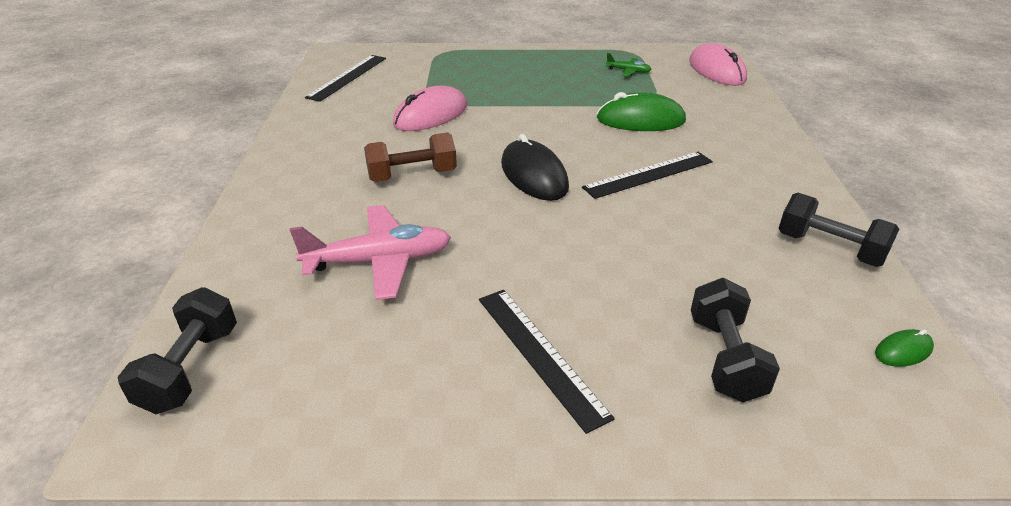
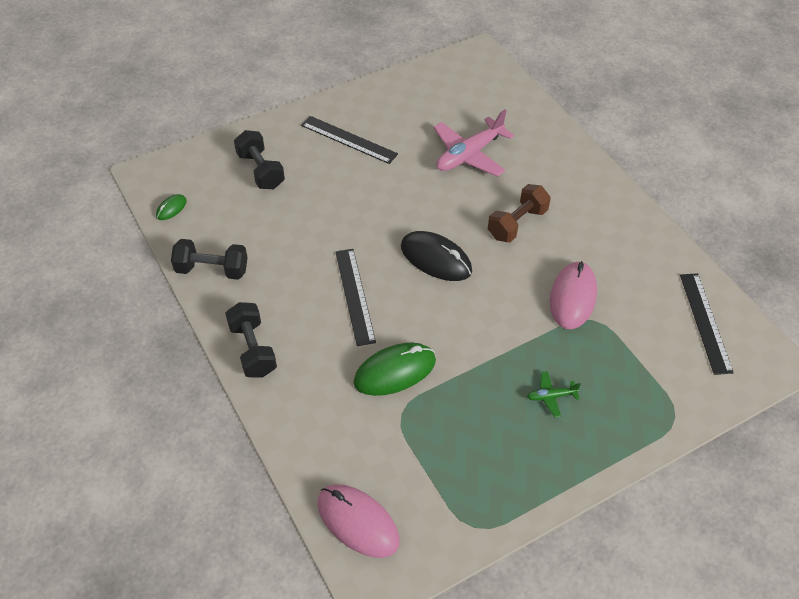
camera: 150 degrees right, 15 degrees up
(190, 369) = (492, 78): black dumbbell -> black dumbbell (253, 349)
(628, 71) = (453, 470): green plane -> green plane (551, 396)
(648, 174) = (355, 296): black ruler -> black ruler turned 45 degrees counterclockwise

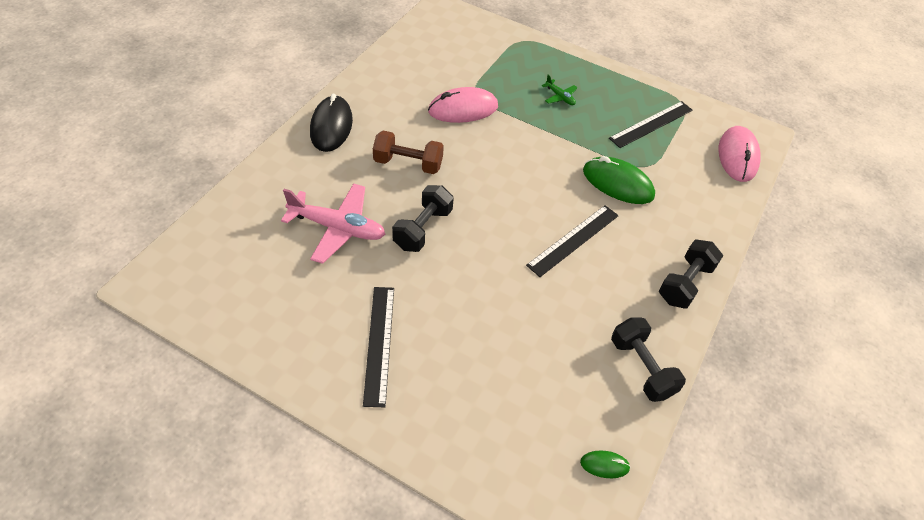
camera: 125 degrees left, 0 degrees up
(260, 171) = (485, 406): black dumbbell -> black dumbbell (423, 229)
(436, 259) = (490, 202): black mouse -> black mouse (331, 126)
(705, 322) = (432, 41): black ruler -> black ruler (651, 124)

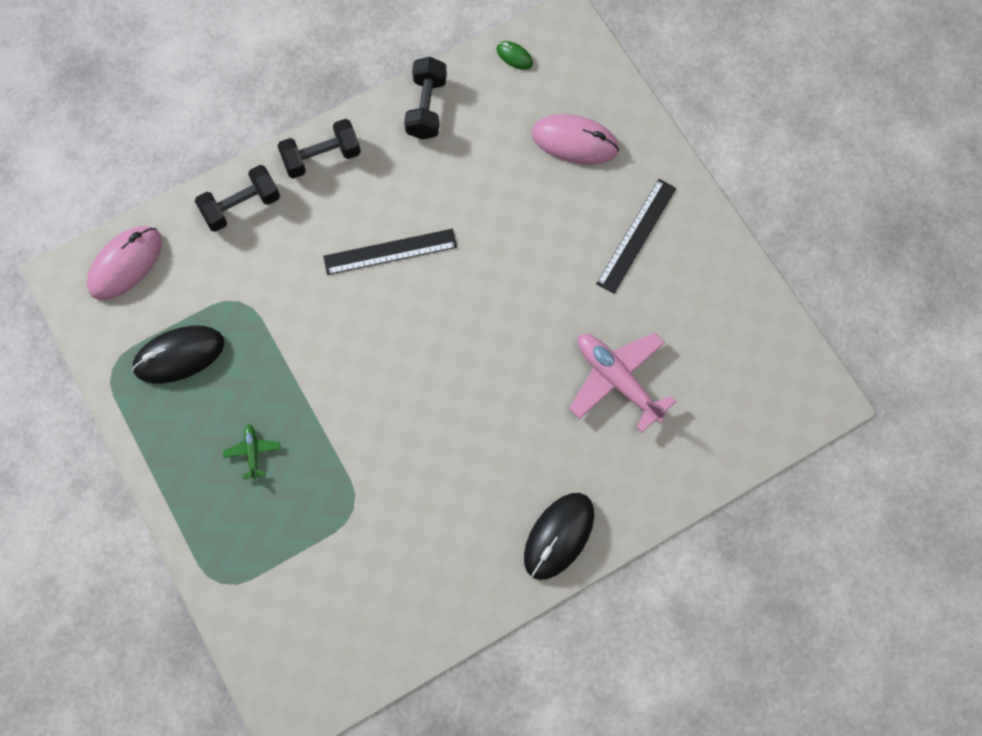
camera: 145 degrees left, 20 degrees up
(408, 163) = (499, 433): brown dumbbell -> none
(423, 229) = (532, 337): black dumbbell -> black dumbbell (241, 206)
(463, 109) = (386, 489): pink mouse -> pink mouse (574, 141)
(617, 183) = (290, 294): green mouse -> none
(651, 124) = (179, 355): black ruler -> black mouse

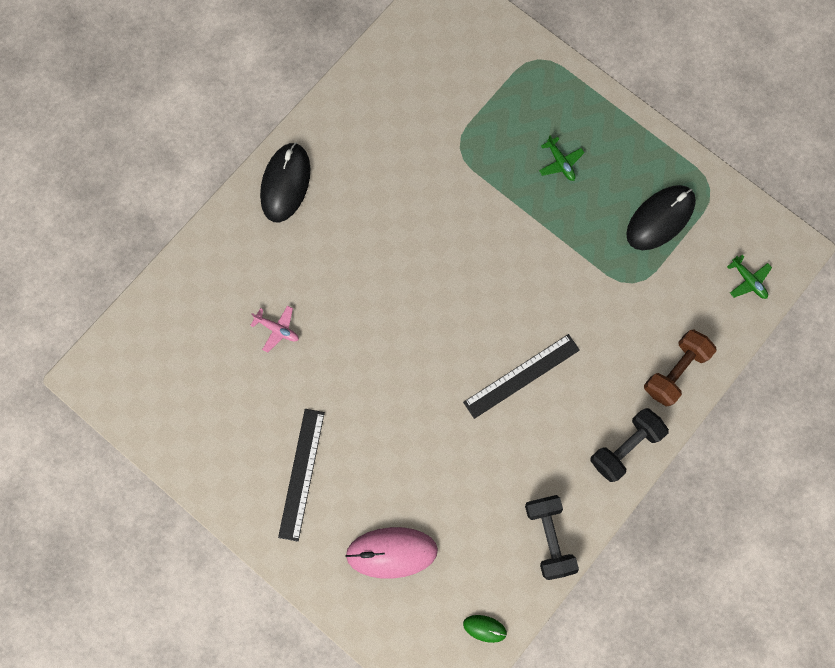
camera: 160 degrees right, 5 degrees up
(125, 264) = (748, 280): pink mouse -> green plane
(241, 206) = (675, 371): black dumbbell -> brown dumbbell
(617, 380) = (277, 329): pink plane -> pink plane, size x0.47

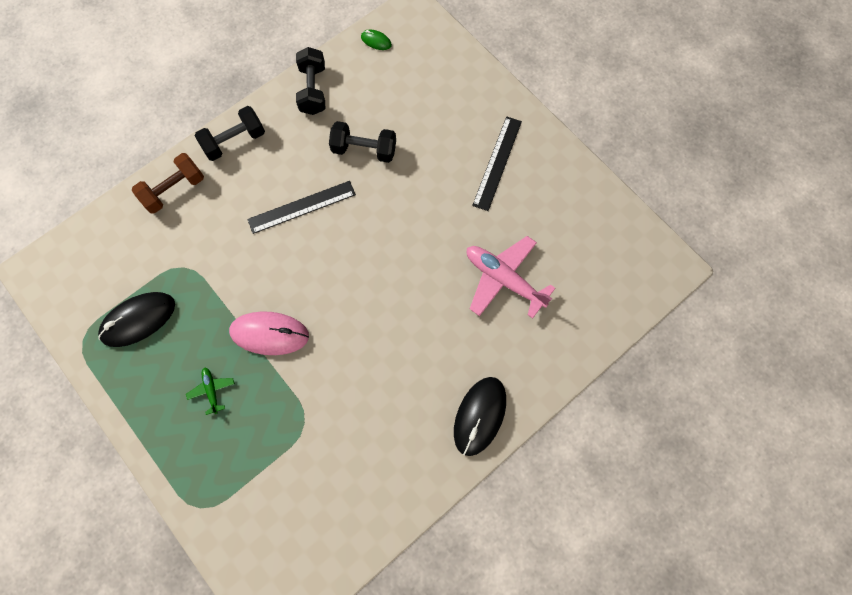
camera: 170 degrees left, 5 degrees down
(277, 329) = (503, 279): pink plane -> pink plane, size x2.12
(391, 552) = (435, 98): pink mouse -> pink mouse (269, 334)
(465, 463) = (364, 150): none -> black dumbbell
(748, 280) = (83, 252): green plane -> none

